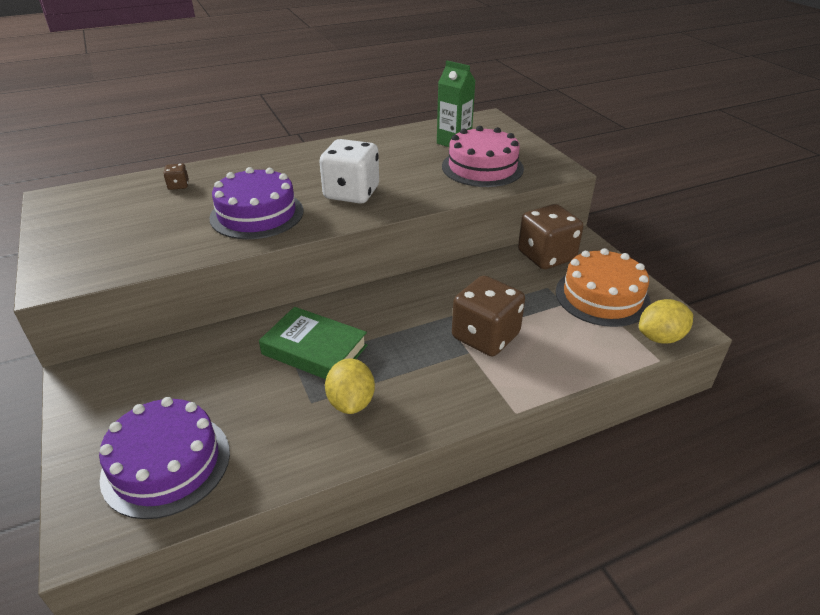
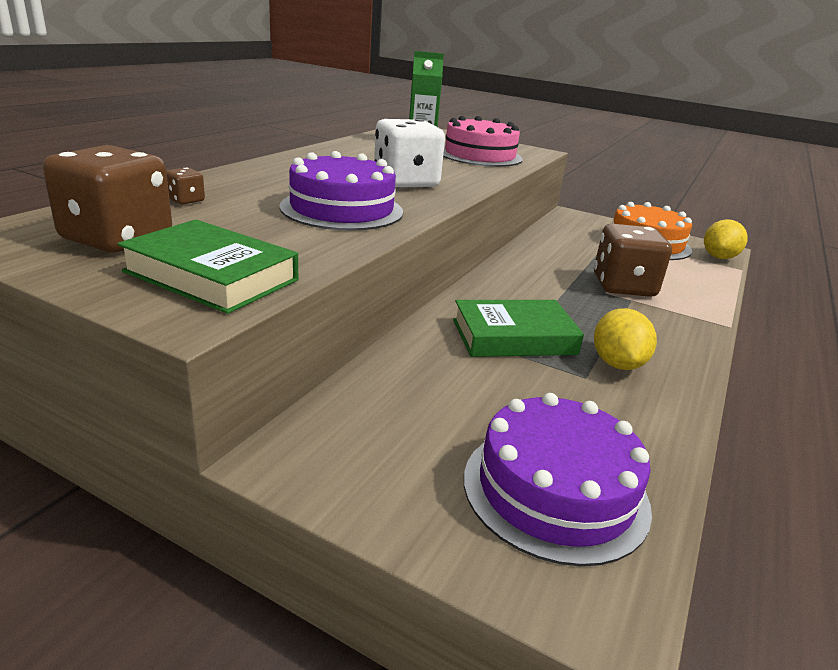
camera: 40 degrees left, 10 degrees down
(100, 256) = (212, 276): none -> green book
(351, 402) = (617, 363): yellow lemon -> yellow lemon turned 45 degrees clockwise
(546, 256) = (567, 228): brown dice -> brown dice (117, 238)

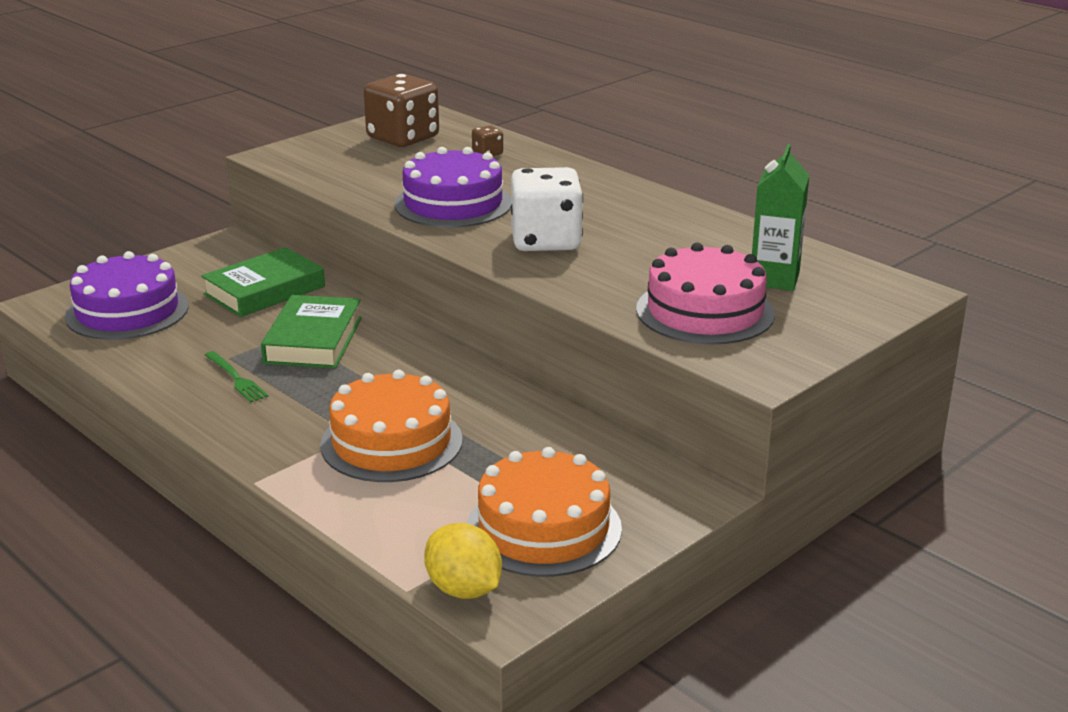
camera: 110 degrees right, 0 degrees up
(212, 276) = (324, 160): green book -> green book (264, 290)
(617, 363) = (236, 379): yellow lemon -> green fork
(623, 286) = (391, 442): brown dice -> orange cake

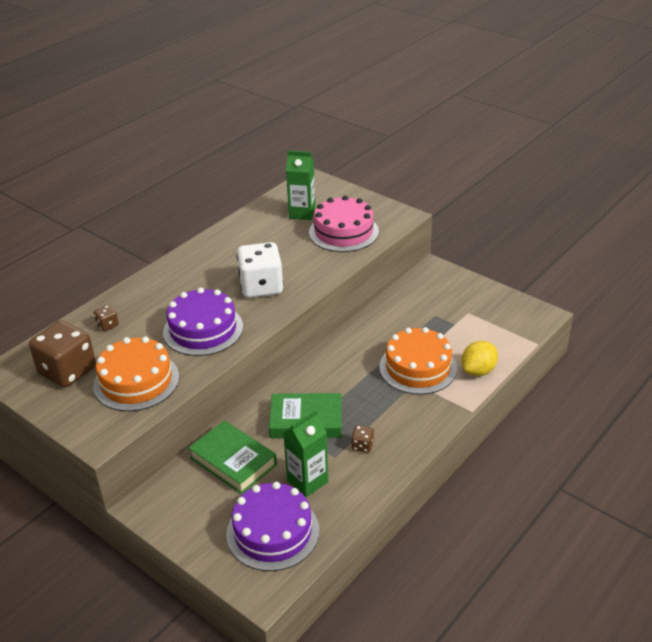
camera: 95 degrees left, 10 degrees up
(195, 336) = (307, 481): none -> green carton
(236, 379) = (362, 446): green fork -> brown dice
(464, 589) = (530, 328): yellow lemon -> yellow lemon (478, 371)
(543, 528) = (476, 310): orange cake -> orange cake (136, 381)

